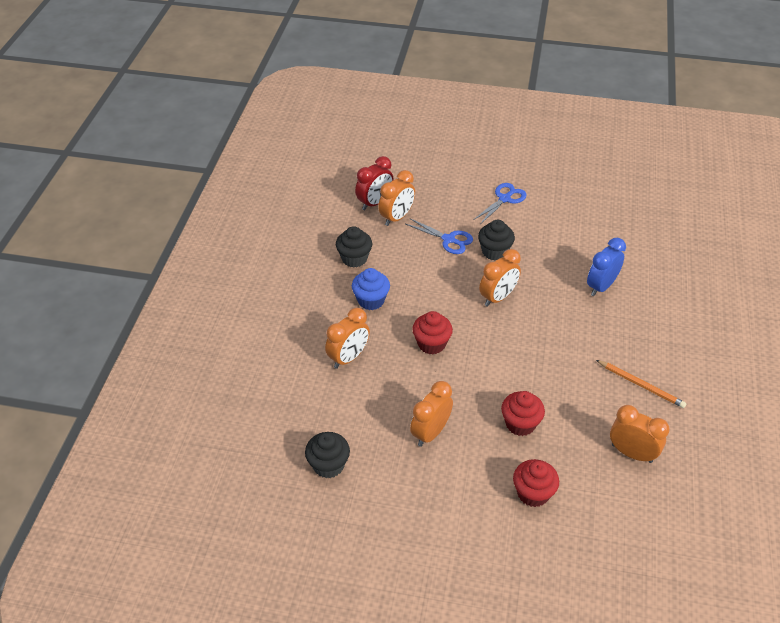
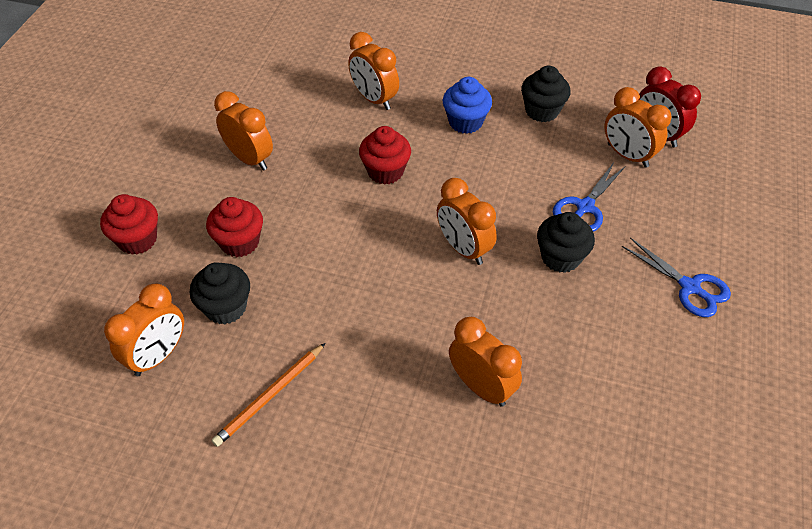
camera: 95 degrees right, 5 degrees up
(328, 465) = (231, 80): black cupcake -> black cupcake (226, 307)
(601, 286) = (481, 387): blue clock -> orange clock

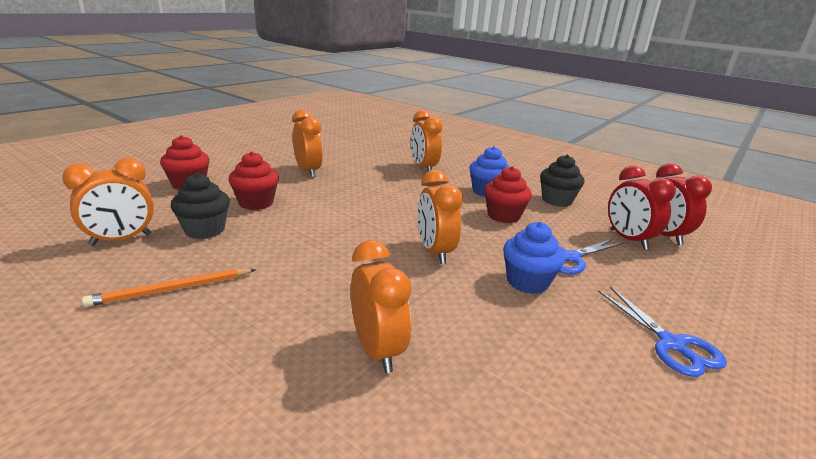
camera: 20 degrees right, 25 degrees down
(385, 171) = (402, 198): red cupcake -> red cupcake (503, 216)
(560, 257) = (527, 282): black cupcake -> blue cupcake
(627, 155) = (628, 239): orange clock -> red clock

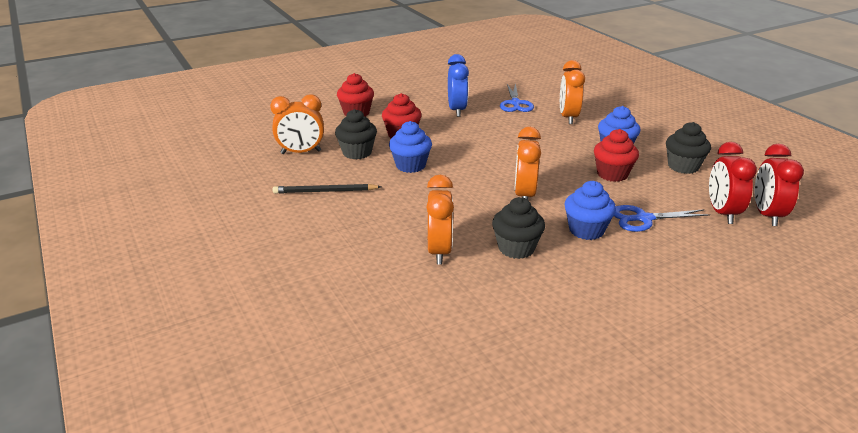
camera: 25 degrees right, 5 degrees up
(172, 290) = (325, 191): orange pencil -> black pencil
(282, 236) = (410, 165): none -> blue cupcake
(308, 171) = (457, 110): orange clock -> blue clock
(470, 322) = (516, 248): none -> black cupcake
(672, 344) = (669, 294): blue scissors -> blue scissors (515, 103)

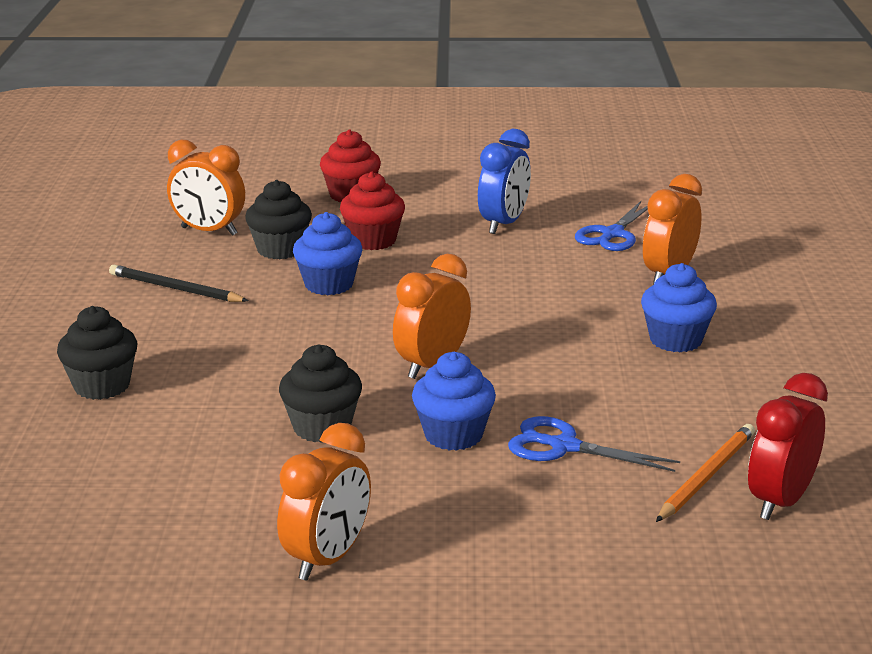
camera: 30 degrees right, 5 degrees down
(439, 251) = (218, 401): orange clock -> orange clock (327, 559)
(612, 174) = (612, 374): red cupcake -> none
(683, 166) = (751, 395): black cupcake -> black cupcake (102, 386)
(722, 213) = (706, 476): red clock -> orange pencil

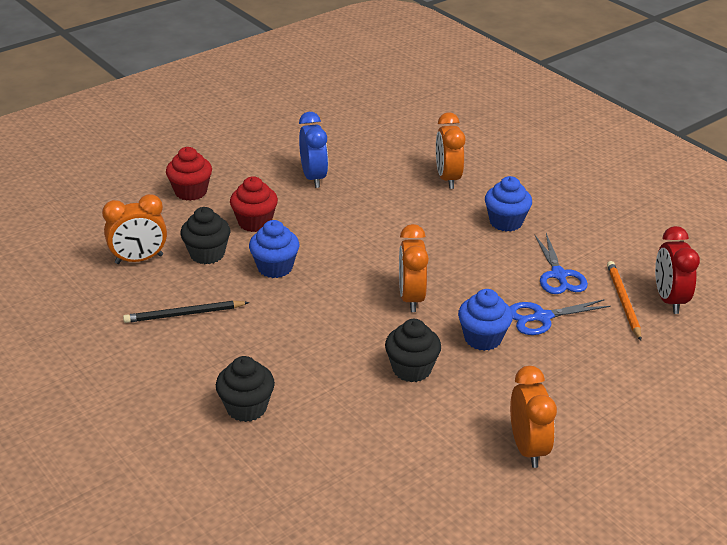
camera: 40 degrees left, 10 degrees up
(612, 234) = (382, 161): blue scissors -> blue scissors (559, 275)

